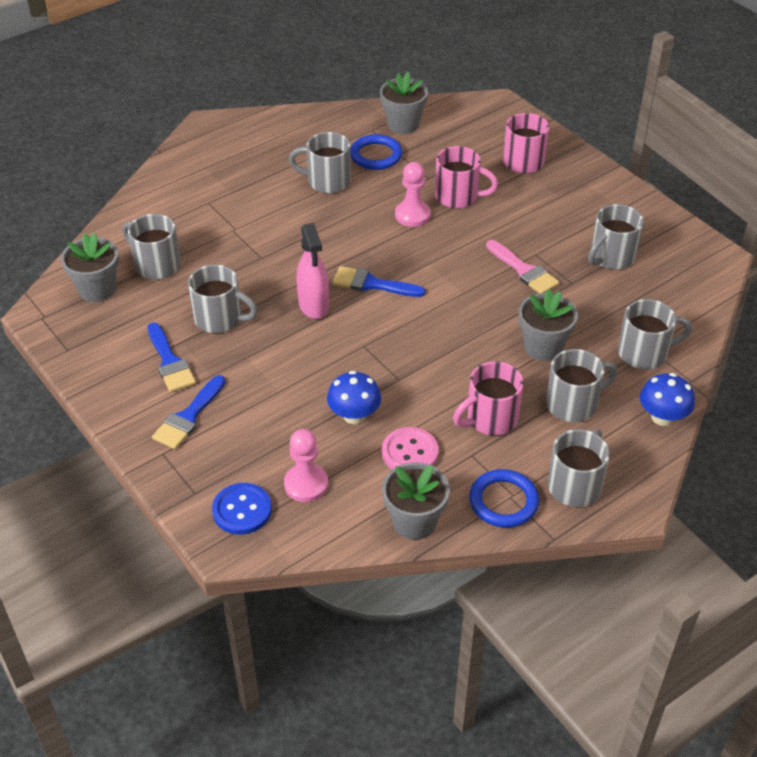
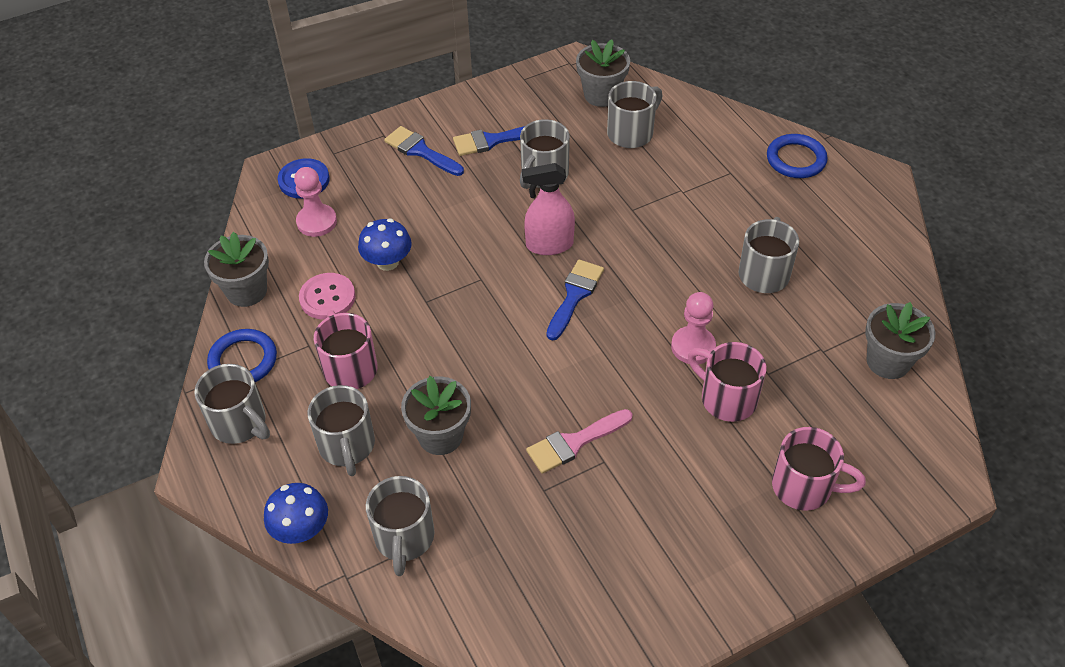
camera: 100 degrees right, 5 degrees up
(376, 155) = (817, 325): blue ring -> blue ring (796, 159)
(458, 197) = (726, 398): pink mug -> pink mug turned 105 degrees clockwise
(611, 257) = (585, 546): grey mug -> none

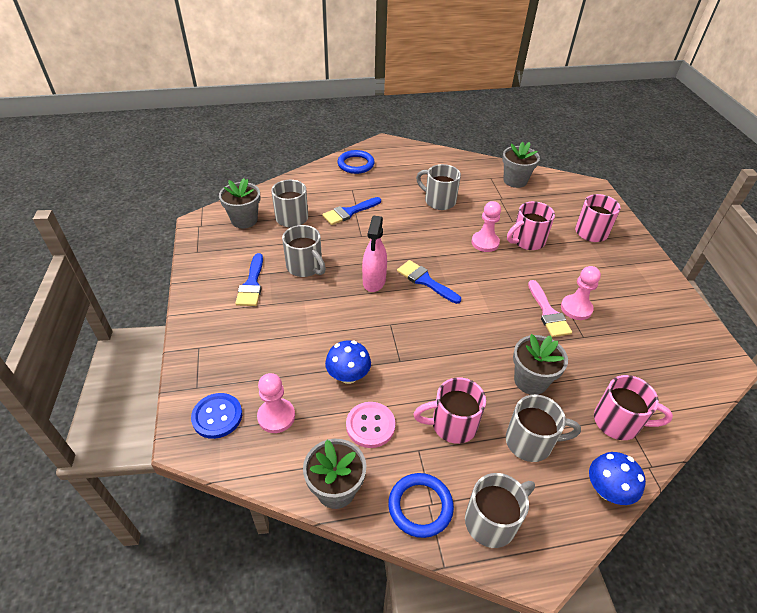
camera: 75 degrees left, 5 degrees down
(404, 538) = (618, 422): grey mug -> pink mug
(420, 151) = (234, 328): blue brush -> blue brush (349, 212)
(599, 477) = (576, 308): none -> pink pawn

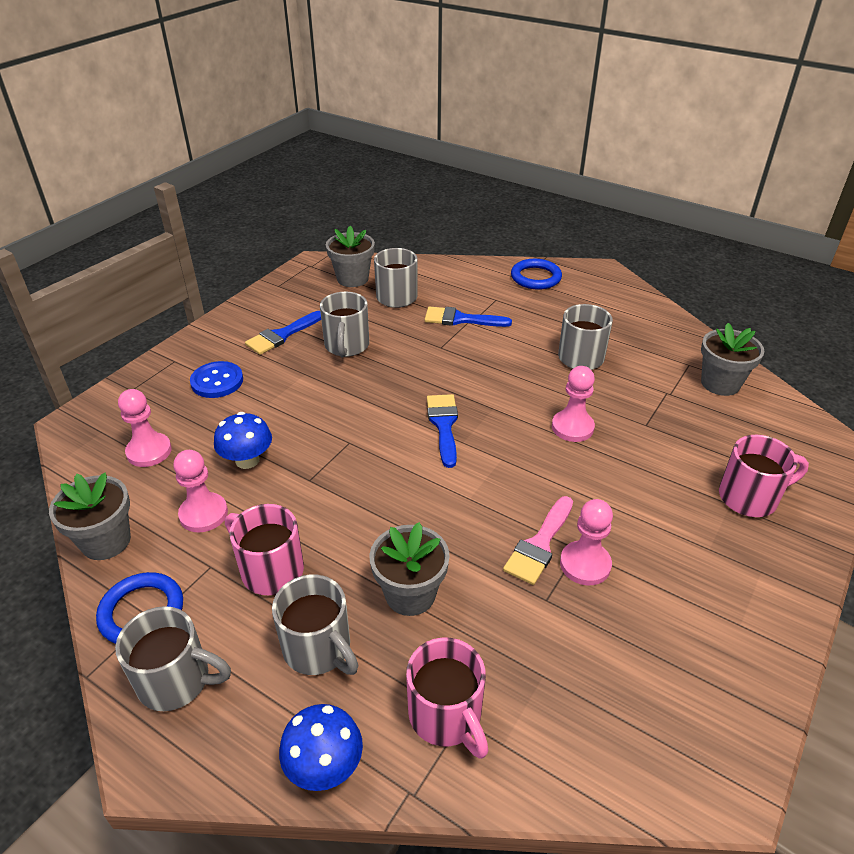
camera: 45 degrees right, 5 degrees down
(217, 416) = (113, 421): blue button -> blue button (217, 381)
(370, 425) = (203, 514): pink button -> pink pawn
(374, 281) = (391, 395): pink spray bottle -> none
(527, 241) = (632, 455): pink mug -> none

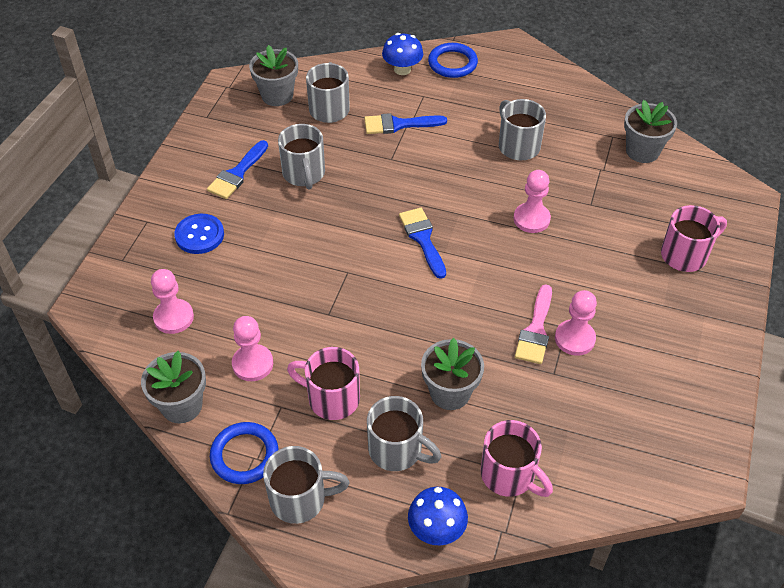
camera: 15 degrees left, 10 degrees up
(247, 460) = (266, 307): blue mushroom -> blue mushroom (402, 69)

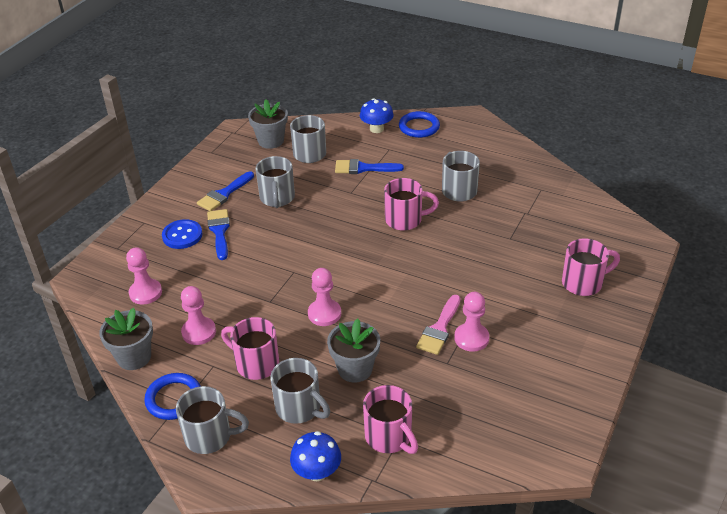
camera: 10 degrees right, 10 degrees down
(423, 239) = (361, 252): blue brush -> blue brush (219, 231)
(464, 190) = (405, 220): none -> pink mug
(531, 219) = (456, 245): pink pawn -> pink pawn (324, 314)
(642, 151) = (564, 202): grey flower pot -> none

